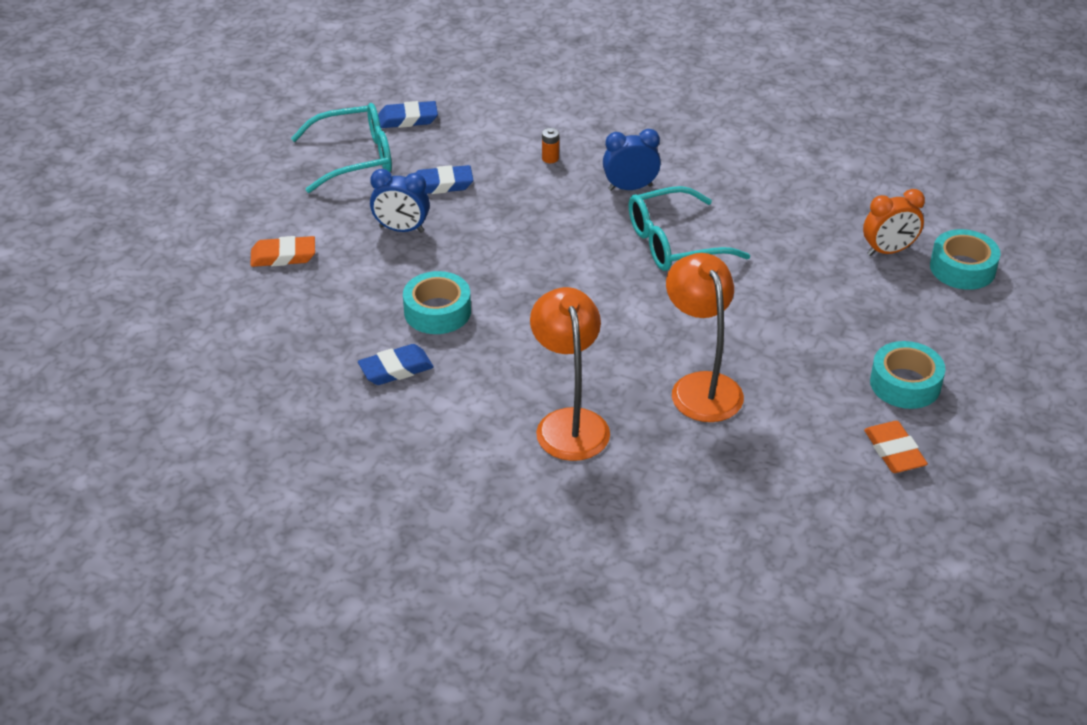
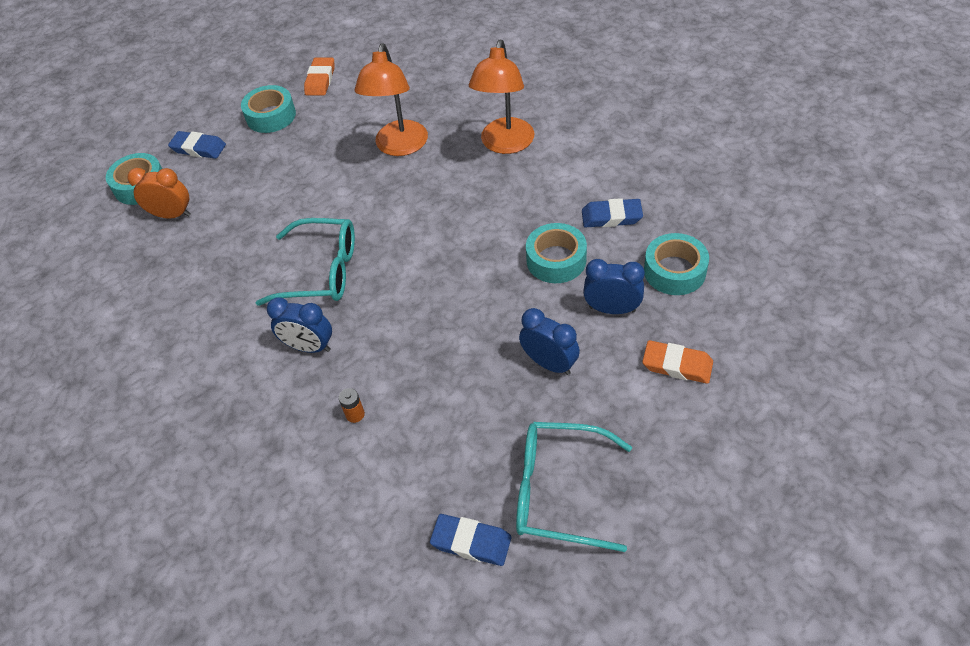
camera: 150 degrees left, 10 degrees up
(307, 332) = (674, 271): none -> turquoise tape
(360, 283) = (612, 309): none -> blue clock
(441, 184) = (483, 413): blue eraser -> blue eraser (199, 148)

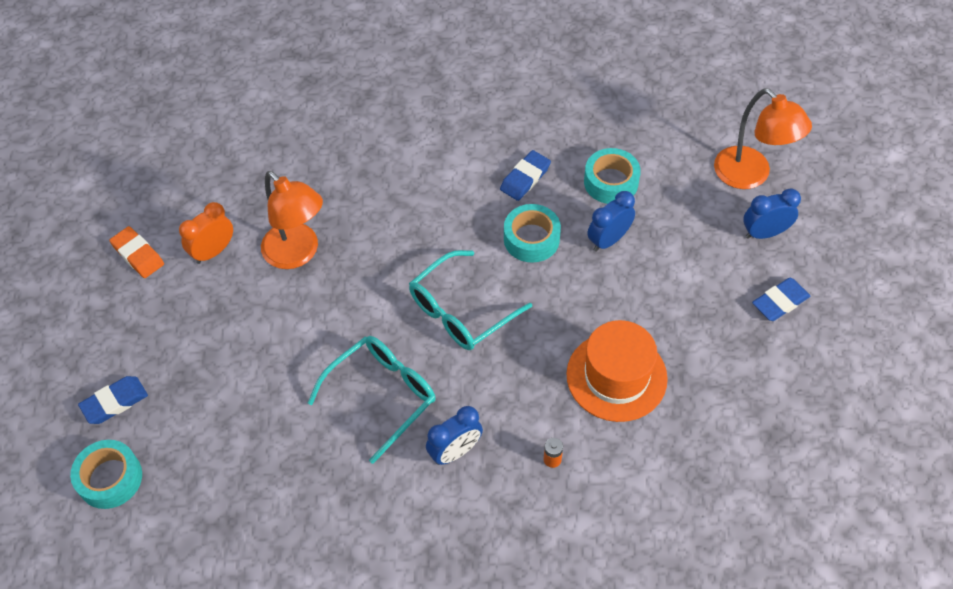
camera: 55 degrees left, 5 degrees up
(172, 215) = (184, 472): orange clock -> orange clock (213, 251)
(271, 116) = (140, 320): turquoise tape -> none
(471, 542) = (723, 454): blue eraser -> blue eraser (780, 302)
(477, 406) = (616, 376): none -> orange hat
(505, 144) = (378, 185): orange lamp -> orange lamp (750, 175)
(549, 363) = (620, 309): blue clock -> blue clock (764, 233)
(559, 491) = (727, 376): turquoise glasses -> turquoise glasses (461, 311)
(677, 365) = (688, 240): orange eraser -> none

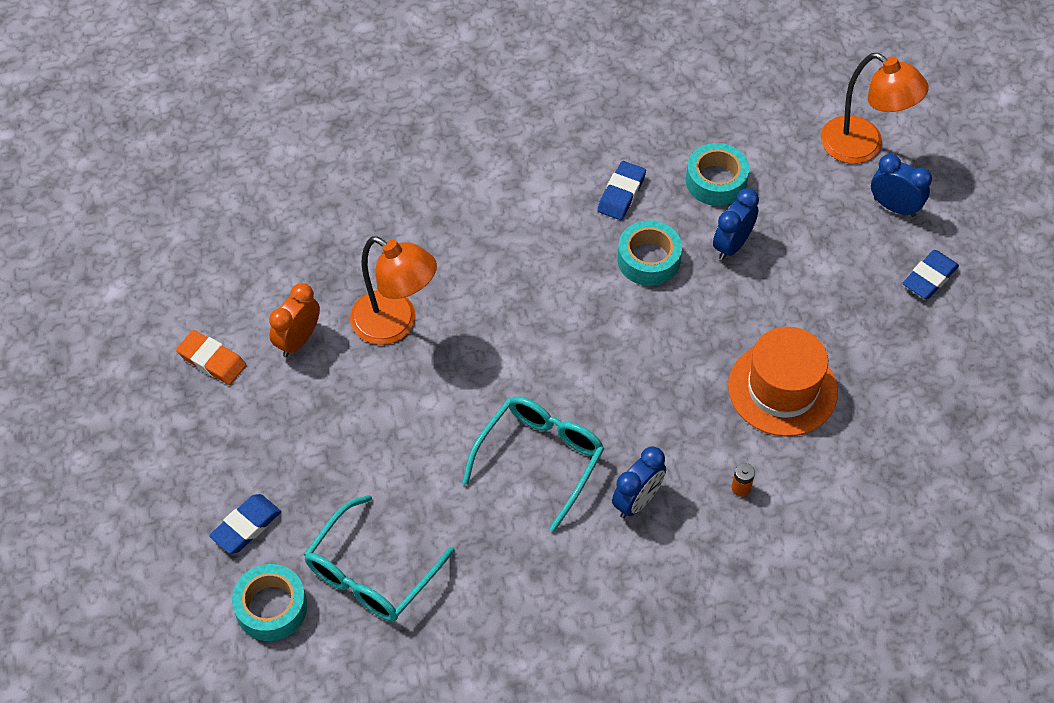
camera: 15 degrees left, 0 degrees up
(461, 311) = (596, 352): turquoise glasses -> turquoise glasses (371, 573)
(764, 233) = (894, 207): blue clock -> blue clock turned 60 degrees clockwise

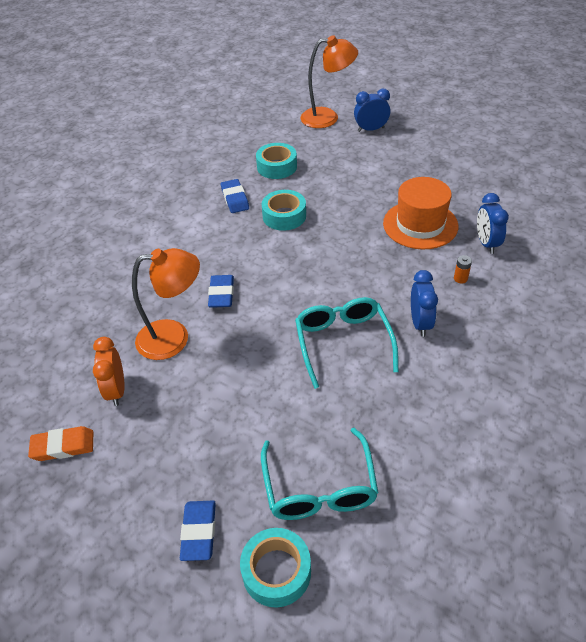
camera: 40 degrees left, 10 degrees down
(732, 245) = (318, 185): blue clock -> blue clock (486, 243)
(929, 277) = (421, 144): blue eraser -> blue eraser (221, 294)

